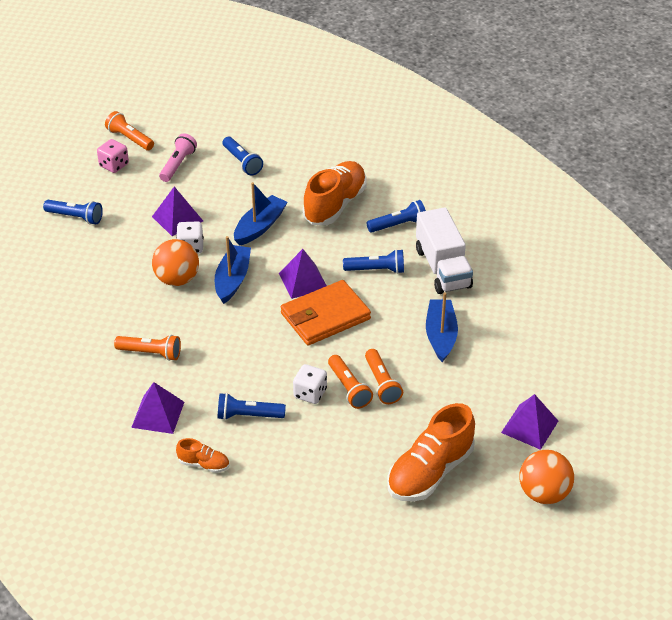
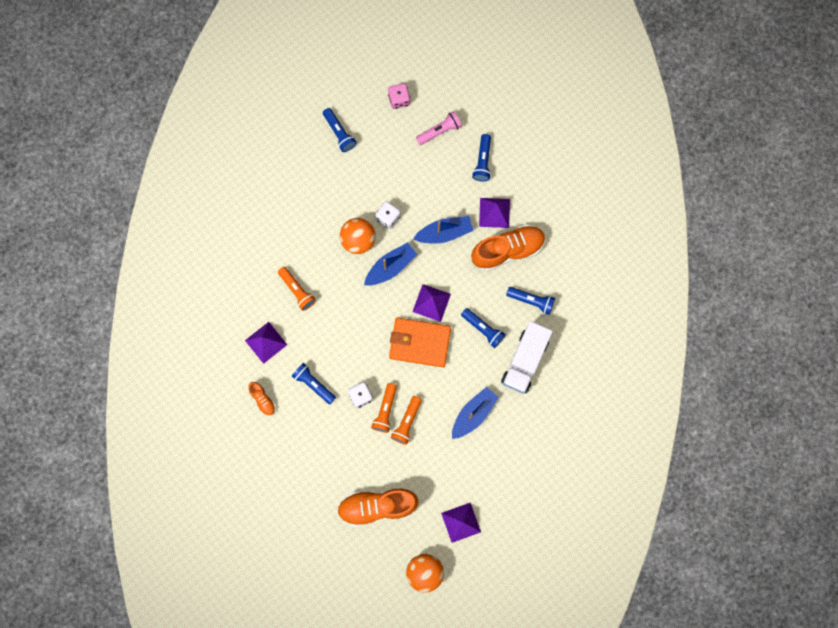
camera: 40 degrees right, 35 degrees up
(129, 138) = (429, 79): orange flashlight -> none
(177, 218) = (400, 184): purple pyramid -> purple pyramid (494, 212)

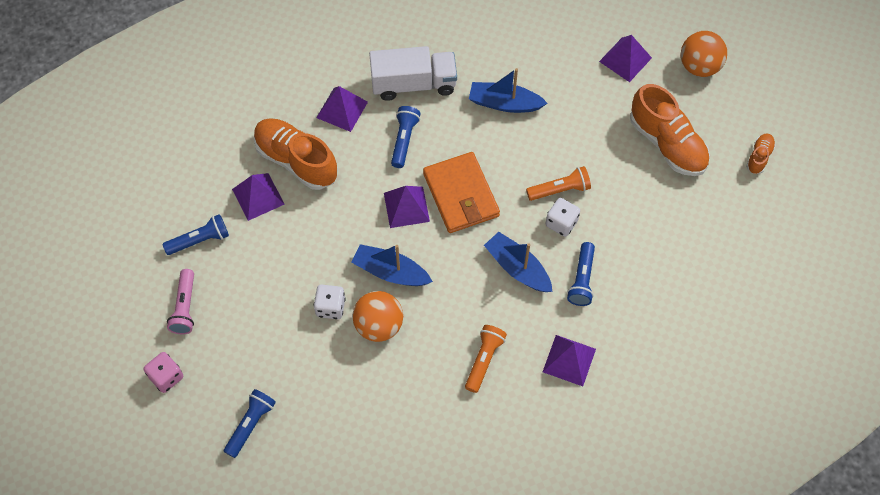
camera: 120 degrees left, 15 degrees down
(263, 400) = (637, 325): orange shoe -> orange shoe (759, 157)
(407, 422) = (558, 162): orange flashlight -> none
(440, 131) = (185, 307): pink flashlight -> pink flashlight turned 120 degrees counterclockwise
(444, 233) = (313, 236): blue boat -> blue boat (517, 268)
(531, 301) = (342, 109): blue flashlight -> purple pyramid

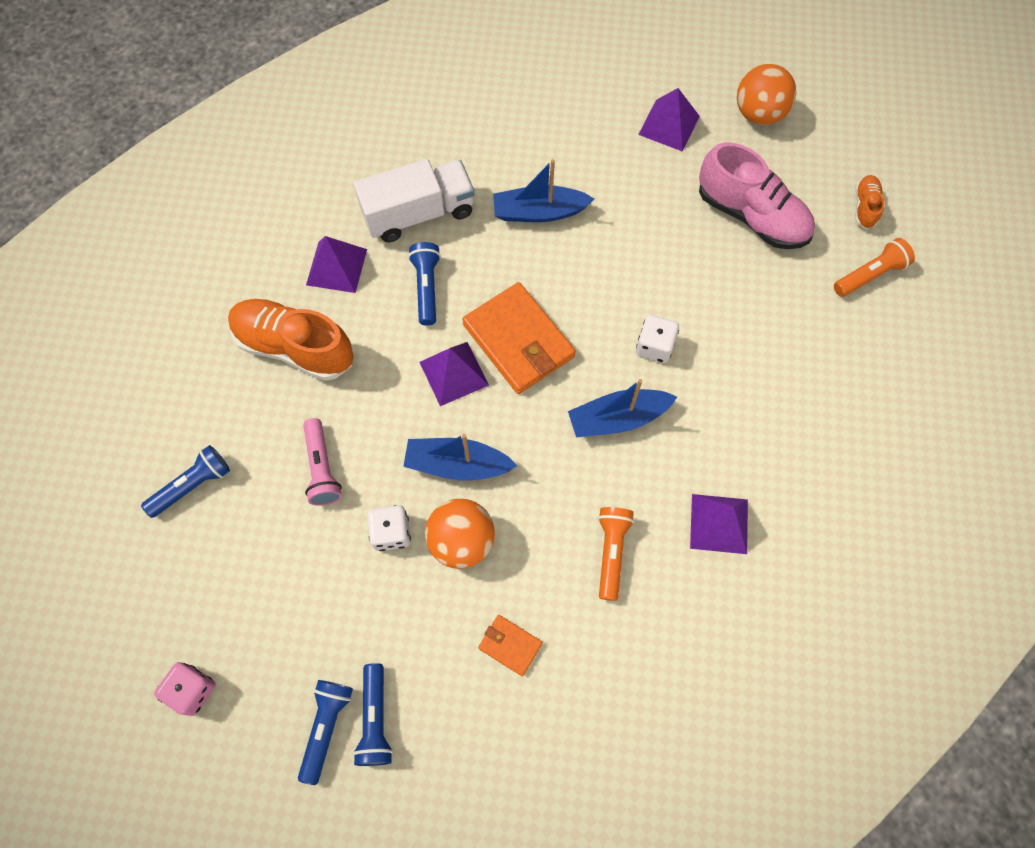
camera: 15 degrees left, 5 degrees up
(185, 307) = (194, 584): pink flashlight -> pink flashlight (322, 468)
(258, 196) = (256, 407): purple pyramid -> none
(392, 404) = (510, 645): none -> orange wallet
(517, 268) = (617, 418): blue boat -> blue boat turned 45 degrees counterclockwise
(560, 190) = (640, 304): orange flashlight -> orange flashlight (870, 275)
(582, 279) = (702, 413): blue flashlight -> blue flashlight (375, 719)
(667, 143) = (751, 216): orange shoe -> pink shoe

